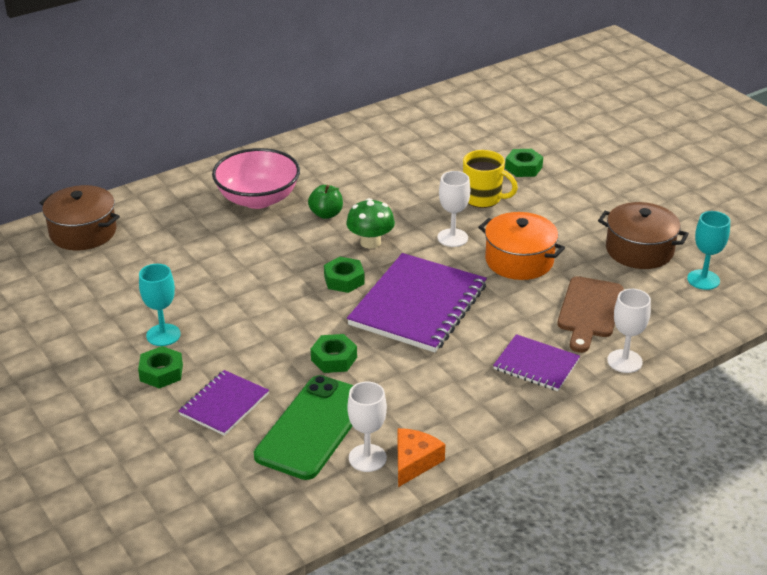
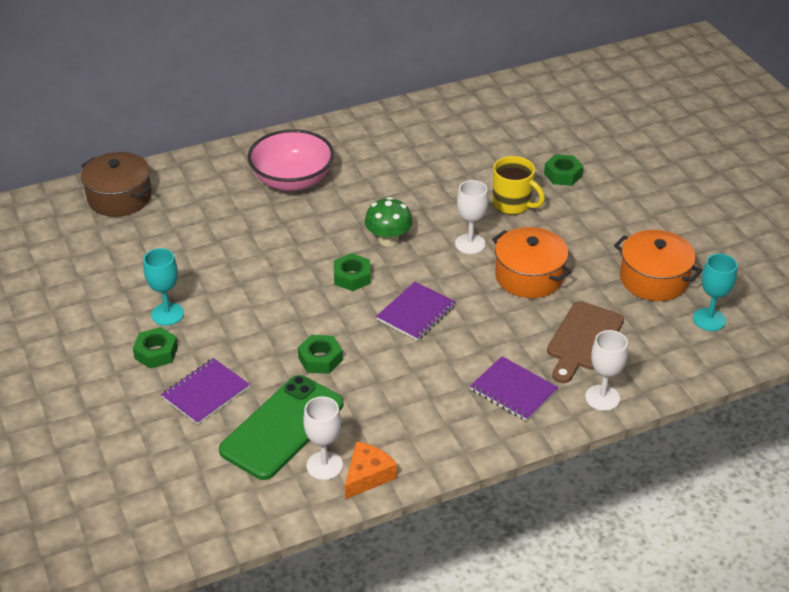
camera: 10 degrees right, 5 degrees up
(326, 214) = (353, 204): green apple -> none
(418, 305) = (416, 313): purple notebook -> purple notebook, size x0.54
(639, 250) = (653, 279): brown pot -> orange pot

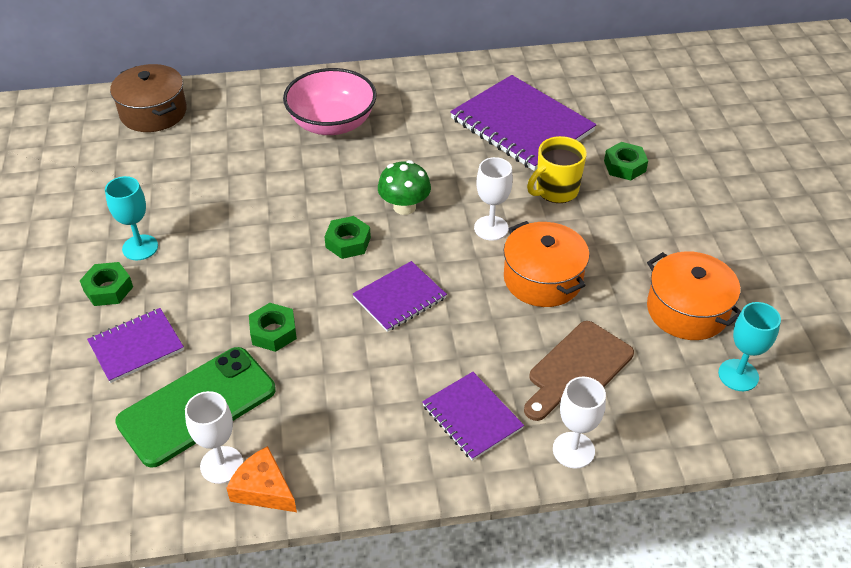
camera: 15 degrees right, 5 degrees up
(367, 476) = (263, 489): orange cheese -> orange cheese turned 105 degrees counterclockwise
(462, 155) = (522, 125): none -> purple notebook
(512, 204) = (556, 191): yellow mug -> yellow mug turned 90 degrees clockwise

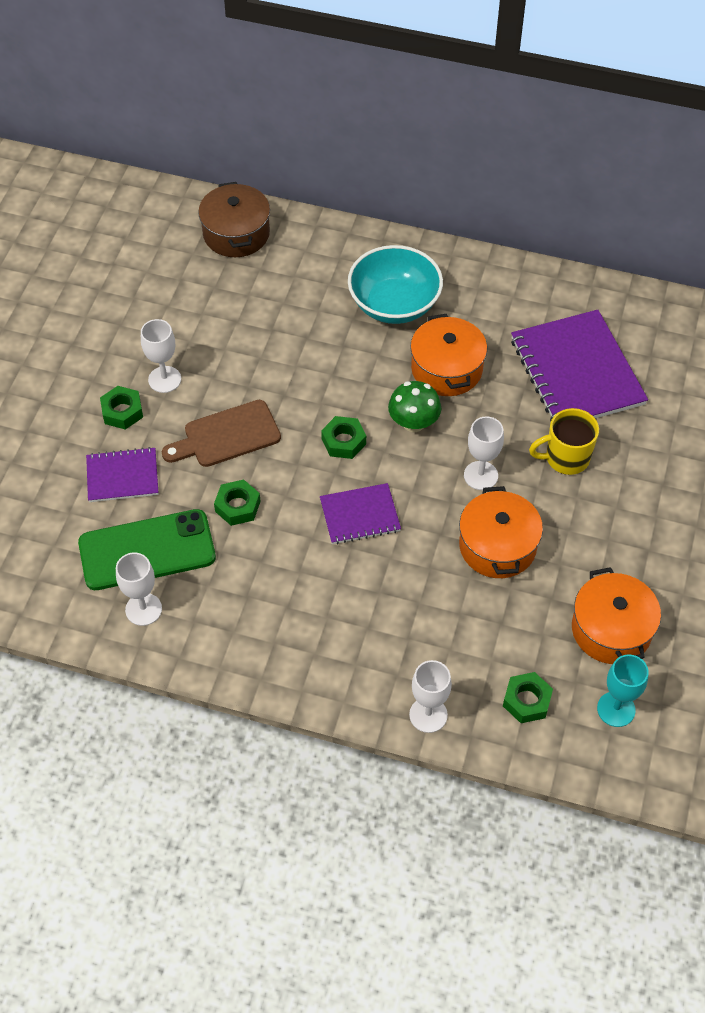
camera: 25 degrees right, 10 degrees up
(140, 247) = (164, 379): turquoise goblet -> white goblet
(263, 489) = (166, 643): orange cheese -> none
(332, 123) = (394, 304): pink bowl -> turquoise bowl
(409, 157) = (446, 369): none -> orange pot
(472, 417) = (361, 651): purple notebook -> none
(577, 369) = (475, 645): brown cutting board -> brown cutting board (227, 436)
(624, 166) = (651, 456): green nut -> green nut (526, 701)

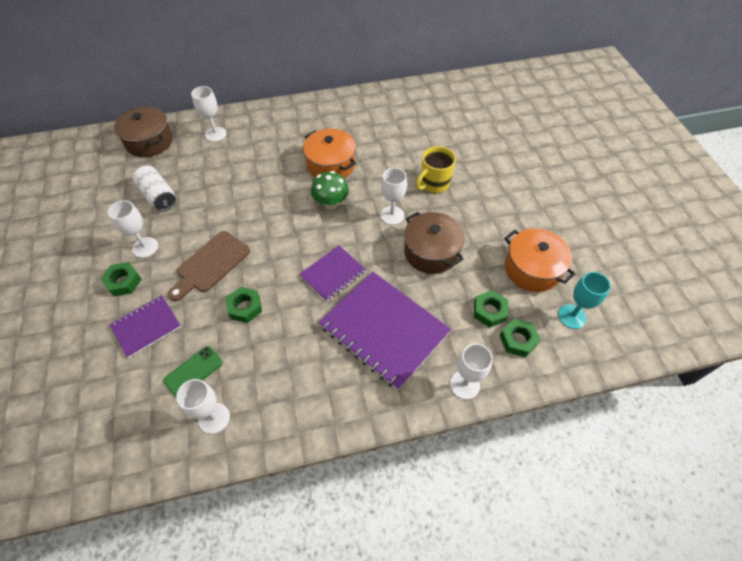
camera: 30 degrees left, 0 degrees up
(147, 550) = (193, 371): green phone -> green phone, size x0.51
(210, 317) = (158, 196): none -> white can
(324, 258) = (215, 134): none -> white goblet
(343, 441) = (293, 233): green nut -> green nut (489, 311)
(394, 304) = (276, 142): turquoise bowl -> none
(497, 546) = (431, 252): orange pot -> brown pot
(577, 371) = (406, 136): purple notebook -> purple notebook (384, 329)

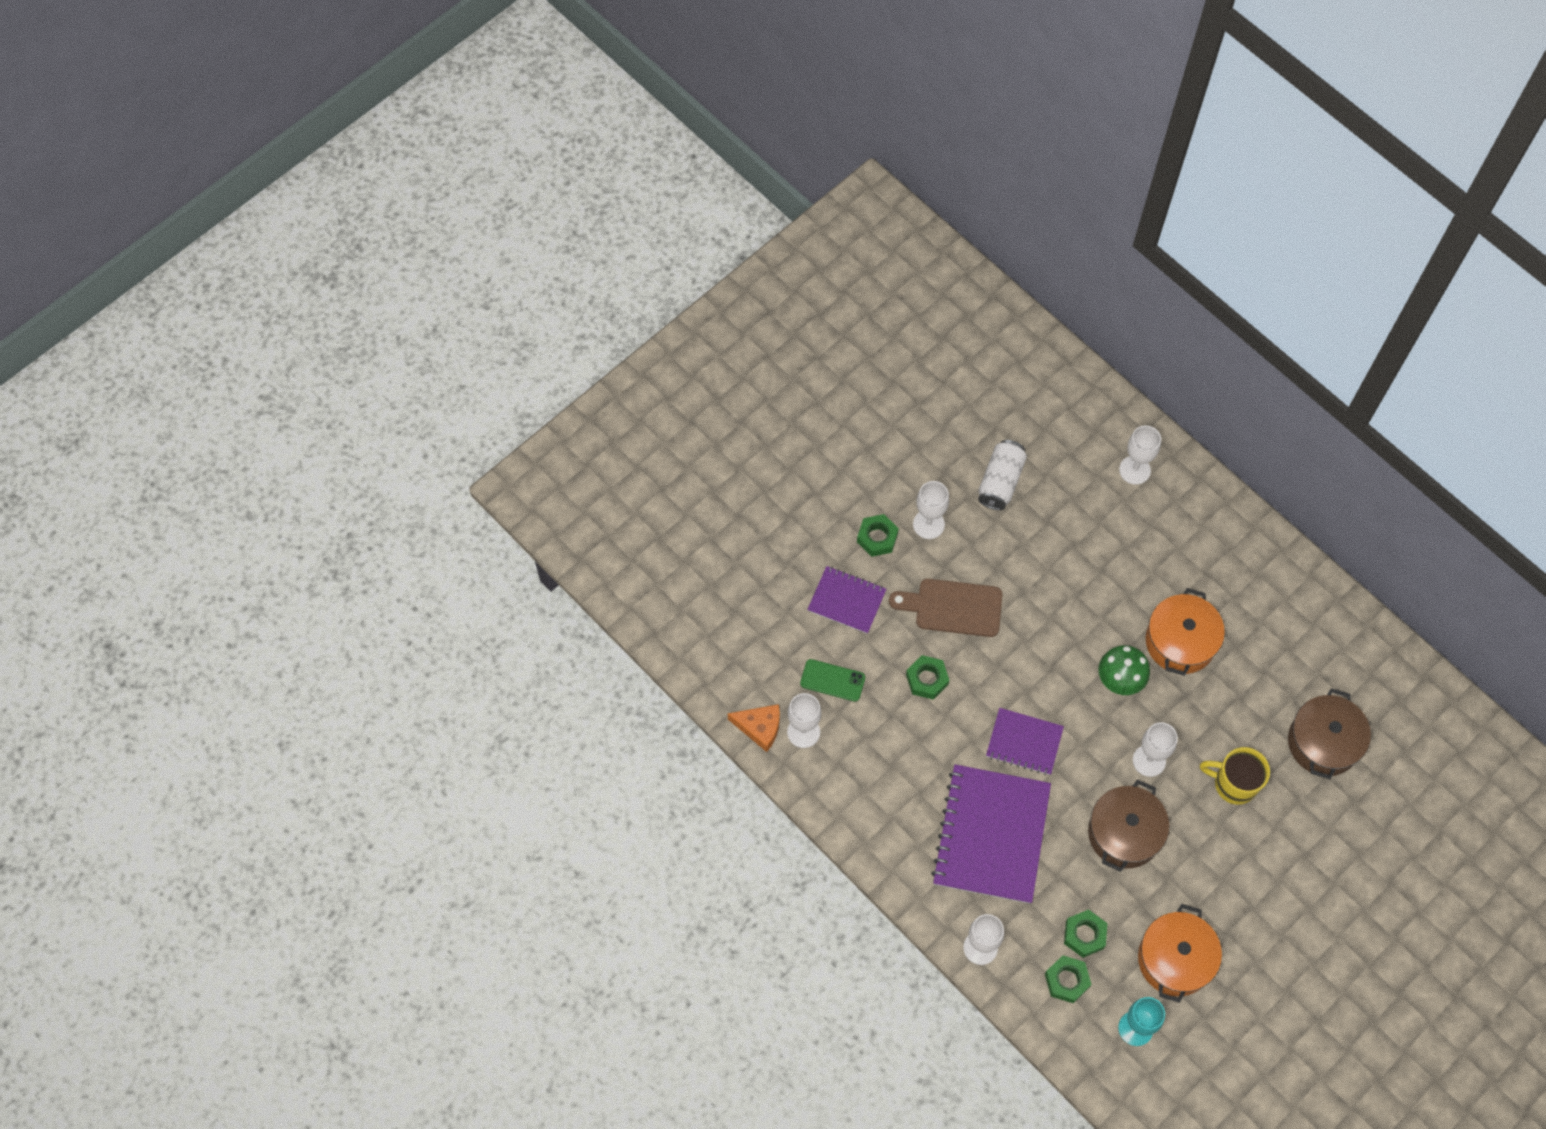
camera: 60 degrees right, 10 degrees up
(149, 142) = (1069, 404): brown pot -> brown pot (1323, 742)
(183, 452) = (759, 728): none -> orange cheese

